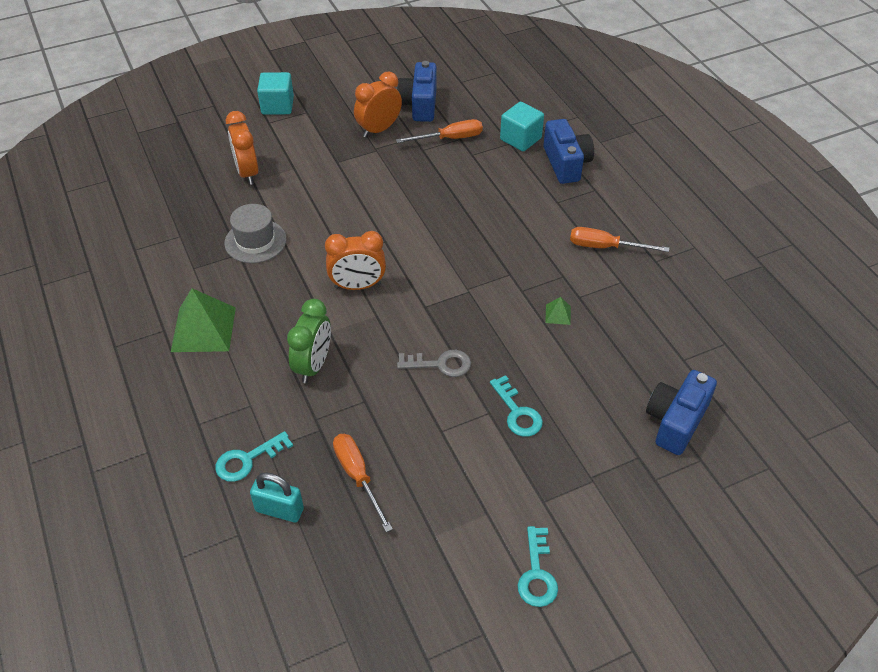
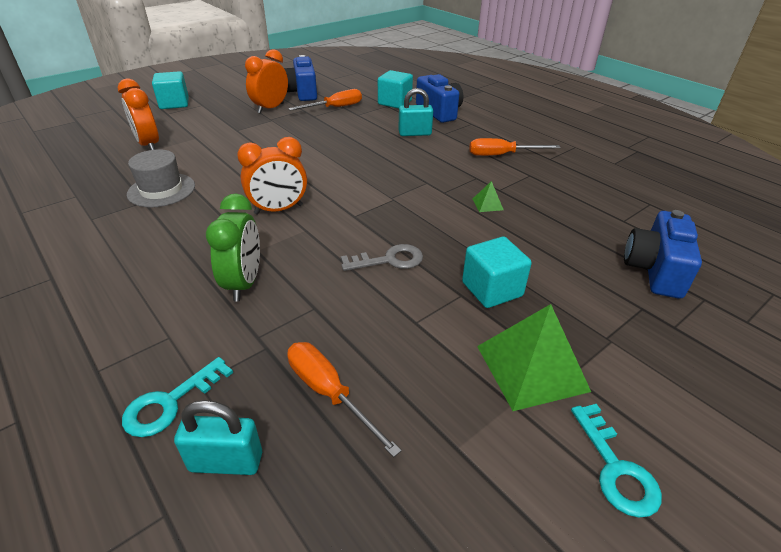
camera: 15 degrees left, 10 degrees down
(203, 329) = (103, 270): green pyramid -> green pyramid (531, 368)
(517, 412) = (492, 289): turquoise key -> turquoise cube
(524, 197) = (415, 133): none -> turquoise padlock

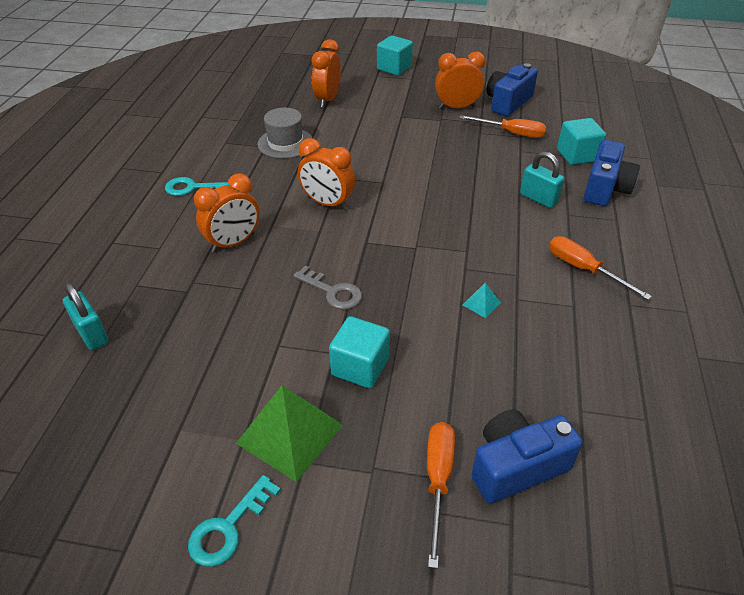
camera: 50 degrees right, 5 degrees up
(170, 402) = (113, 284): turquoise key -> turquoise key (192, 188)
(244, 283) = (233, 243): green clock -> orange clock
(329, 393) = (174, 343): orange screwdriver -> orange screwdriver (438, 481)
(487, 204) = (481, 303): green pyramid -> turquoise pyramid

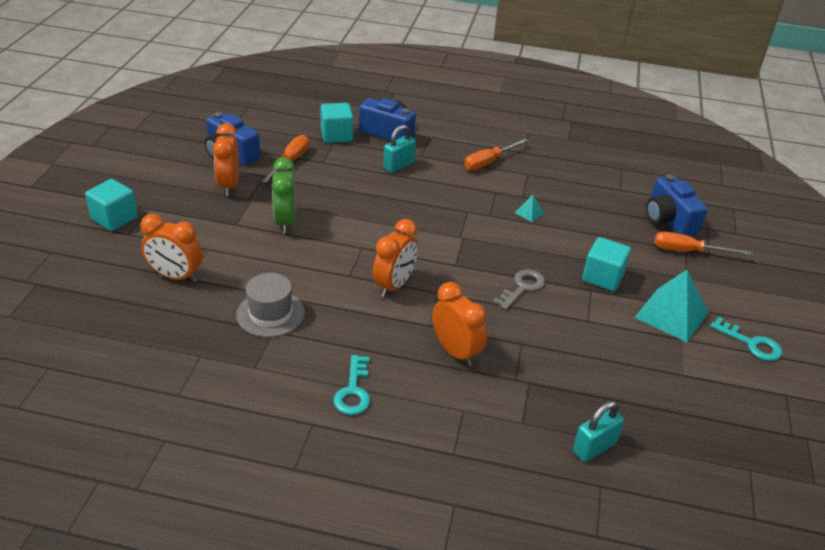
camera: 90 degrees left, 5 degrees down
(289, 434) = (671, 314): green pyramid -> turquoise pyramid
(411, 139) = (285, 222): none -> green clock

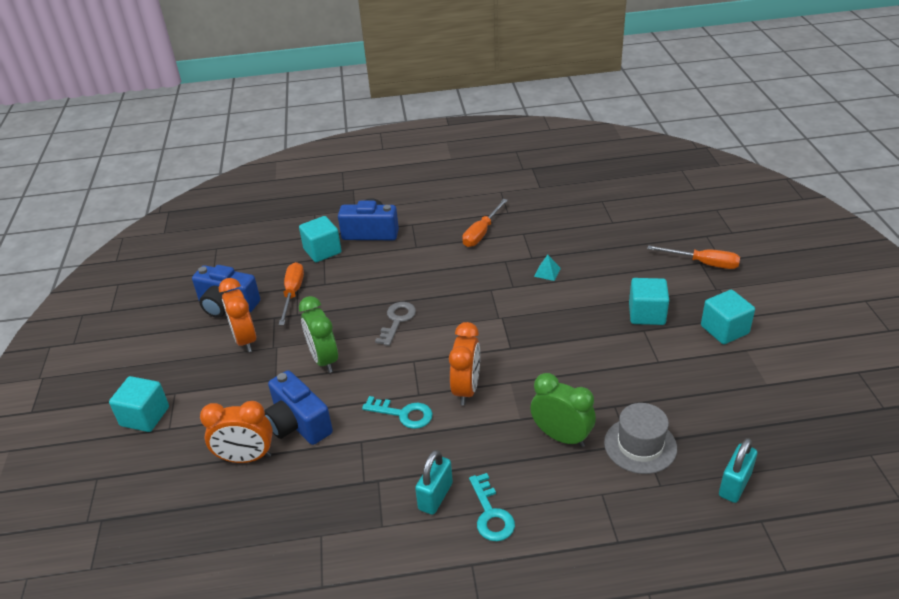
camera: 15 degrees left, 0 degrees up
(270, 314) = (365, 463): grey hat -> grey hat (640, 445)
(398, 165) = (400, 263): turquoise padlock -> turquoise padlock (435, 496)
(456, 352) = (561, 437): orange clock -> green clock
(522, 287) = (583, 349): grey key -> grey key (397, 321)
(668, 220) = (670, 238): blue camera -> blue camera (298, 423)
(671, 314) = (724, 330): turquoise pyramid -> turquoise cube
(688, 251) = (703, 263): orange screwdriver -> orange screwdriver turned 150 degrees counterclockwise
(751, 343) = (803, 333): turquoise key -> turquoise key (403, 414)

